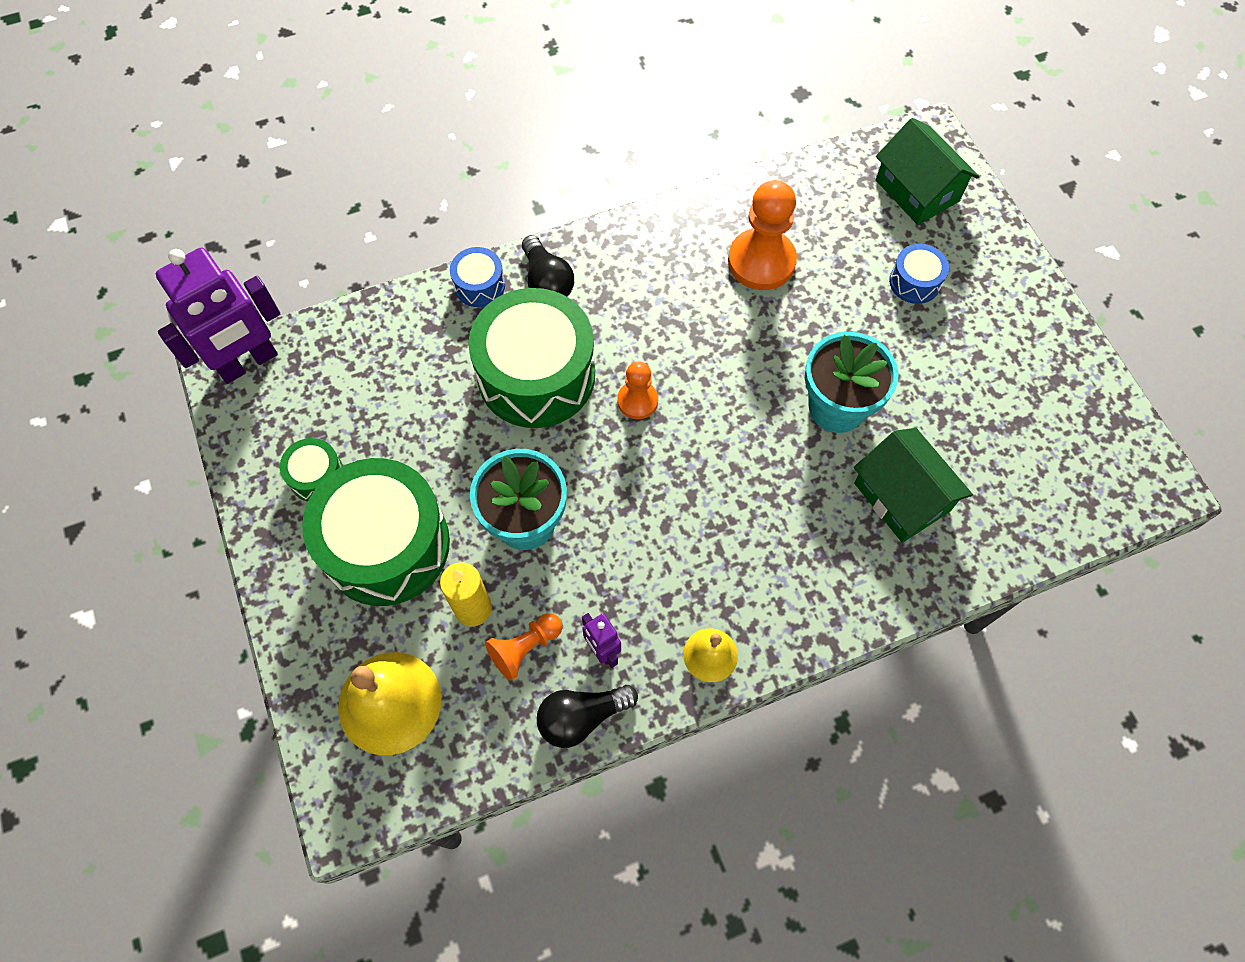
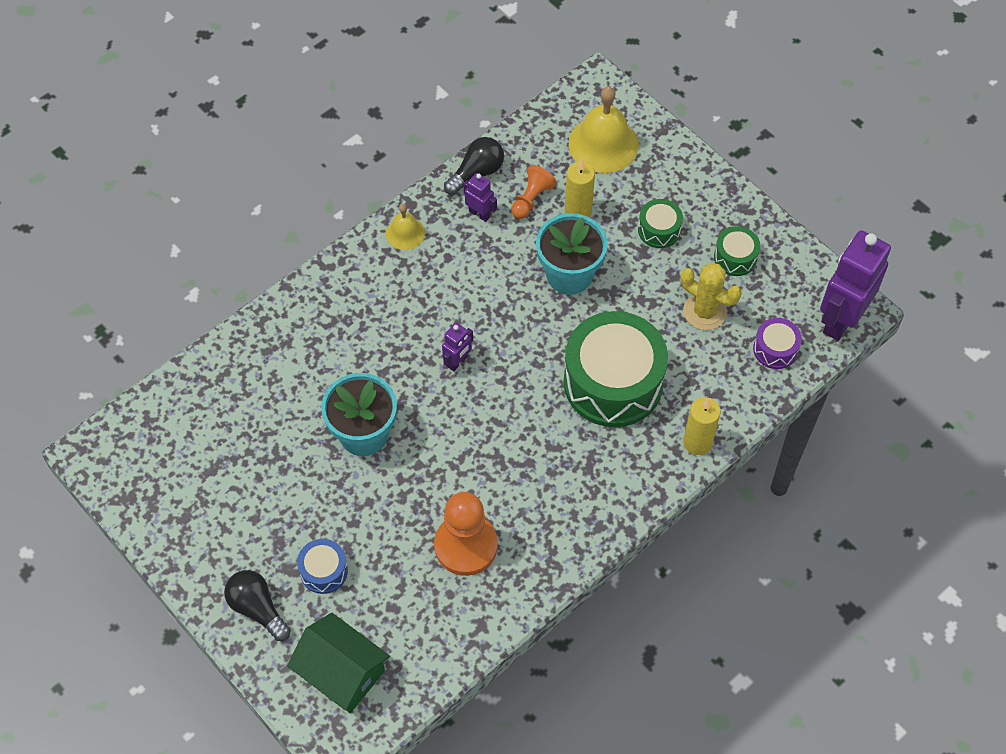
camera: 160 degrees right, 5 degrees down
(340, 353) = (775, 349): none -> purple drum
(386, 545) = (659, 230): green drum -> green drum, size x0.45
(391, 422) = (704, 311): none -> yellow cactus
(479, 285) = (697, 442): blue drum -> yellow candle
(547, 281) = (643, 464): black light bulb -> black light bulb (257, 608)
(637, 401) = (524, 388): orange pawn -> none
(702, 456) = (458, 362): none -> purple robot
(901, 497) = (296, 380): green house -> none

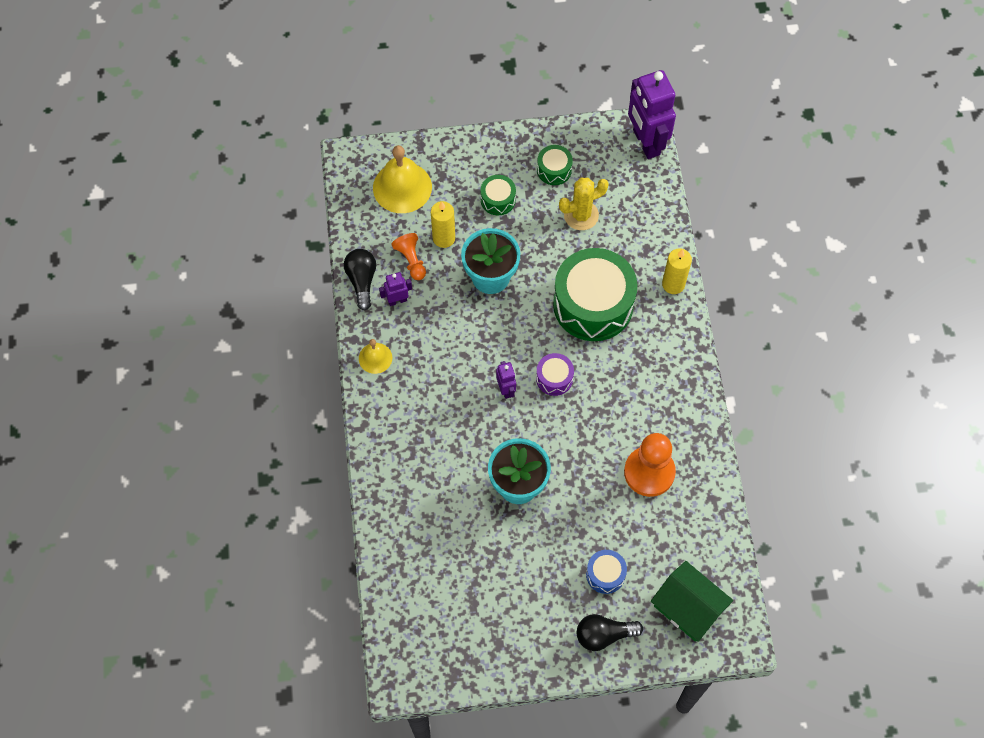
camera: 55 degrees left, 5 degrees up
(341, 672) = (688, 608): green house -> green house turned 60 degrees clockwise
(775, 349) = (639, 194): purple drum -> purple drum (554, 378)

